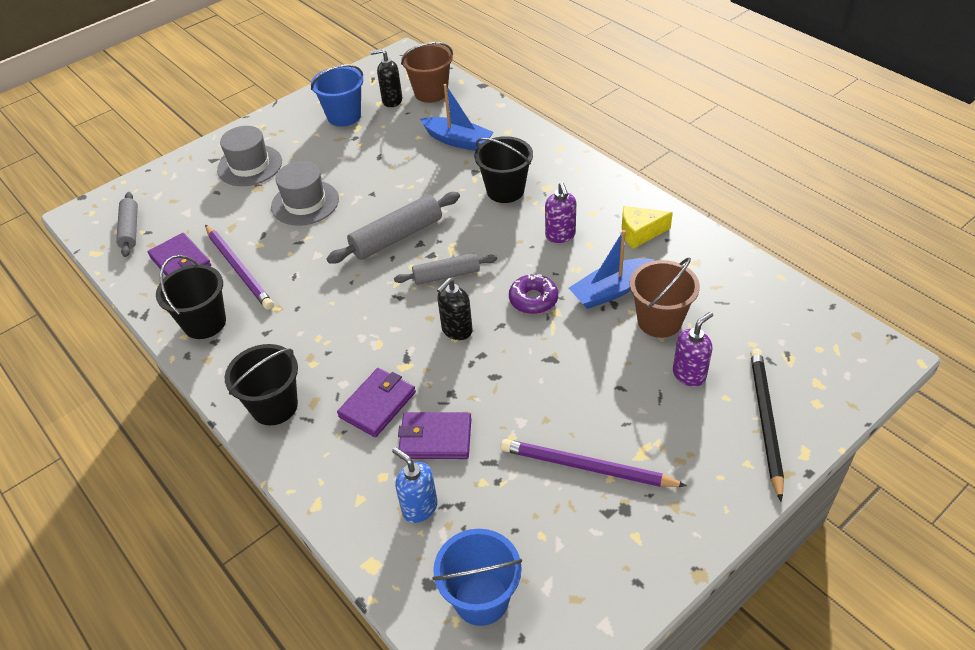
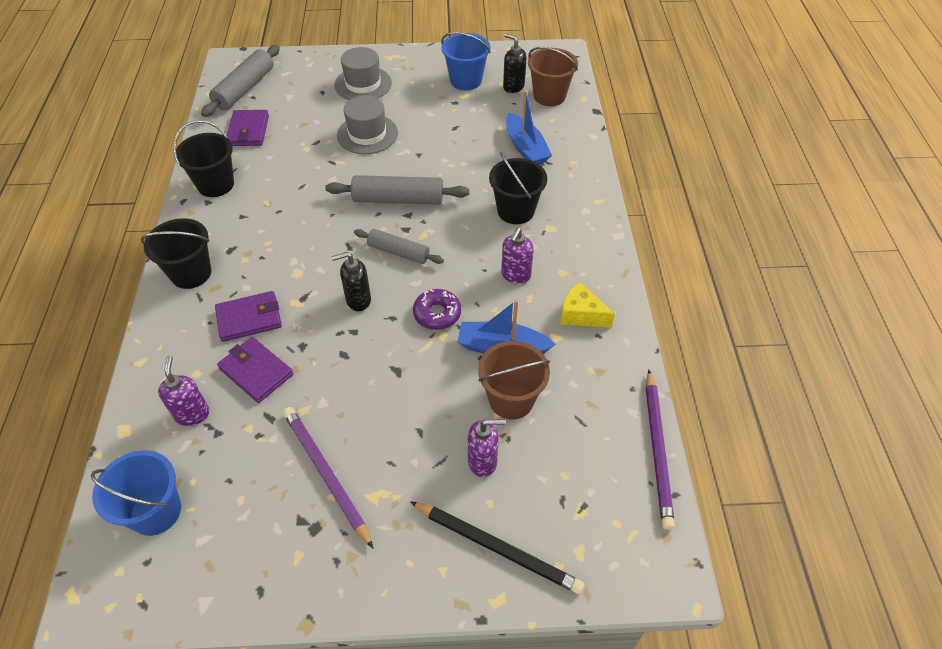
camera: 35 degrees right, 5 degrees up
(130, 229) = (245, 89): grey rolling pin -> grey rolling pin, size x1.53
(239, 269) = (275, 158): purple pencil -> purple pencil (657, 449)
(419, 508) = (192, 414): blue soap dispenser -> purple soap dispenser
(765, 421) = (497, 547): black pencil -> black pencil turned 75 degrees clockwise

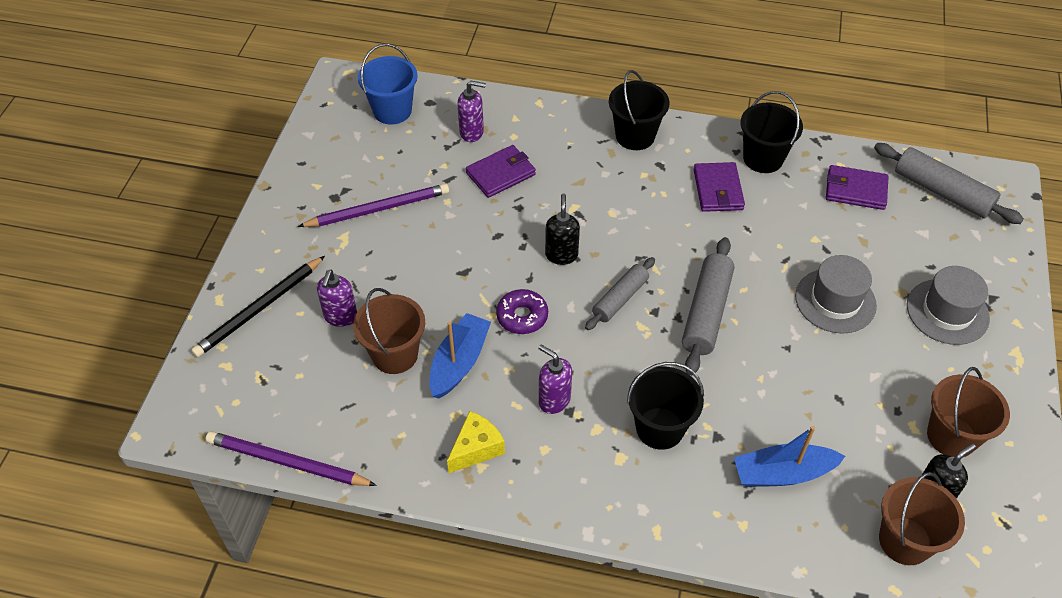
camera: 105 degrees right, 0 degrees up
(249, 318) = (564, 173): purple wallet -> purple wallet (718, 190)
(466, 80) = (951, 436): blue bucket -> brown bucket

